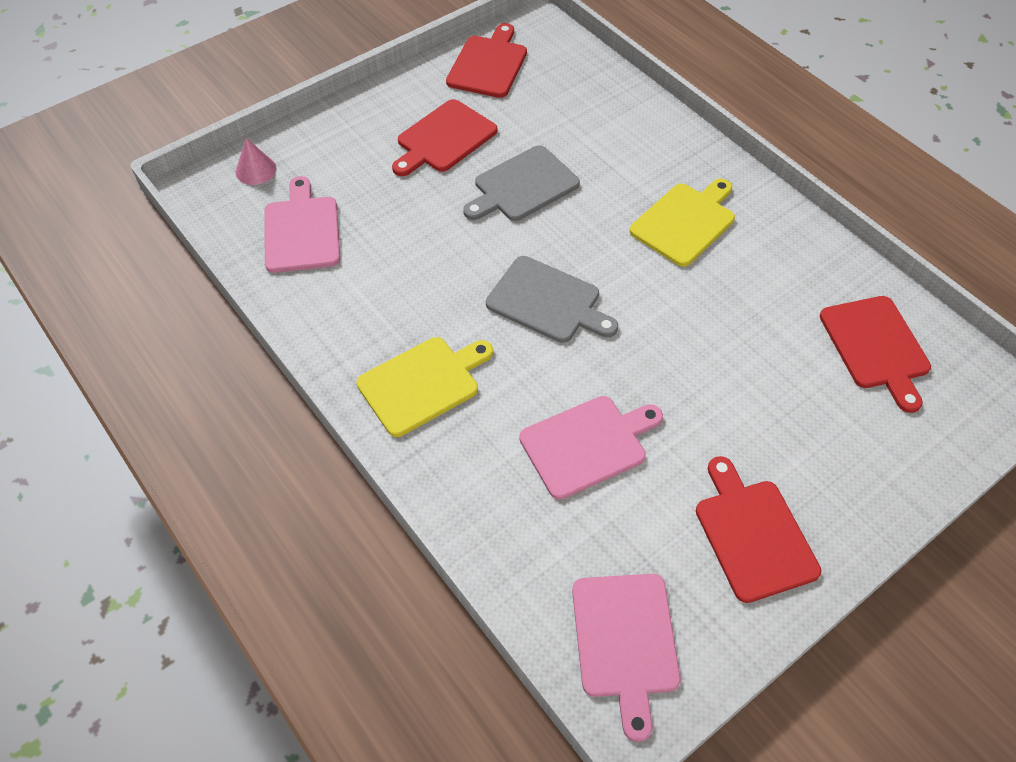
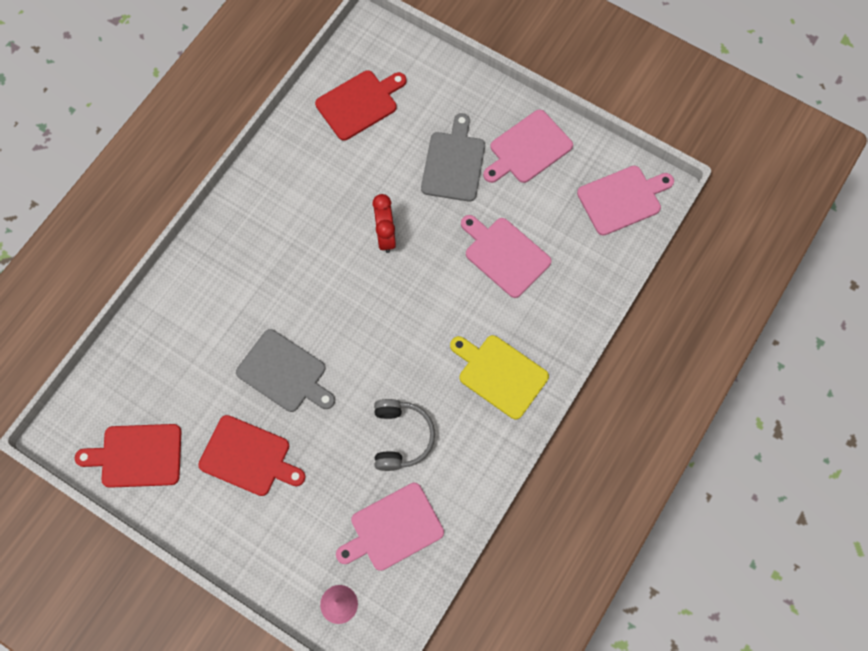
camera: 110 degrees left, 15 degrees up
(397, 264) = (401, 437): none -> grey headphones
(547, 301) = (396, 316): grey cutting board -> grey cutting board (453, 163)
(662, 320) = (385, 236): none -> red clock
(685, 222) = (284, 243): yellow cutting board -> none
(753, 534) = (528, 149): red cutting board -> pink cutting board

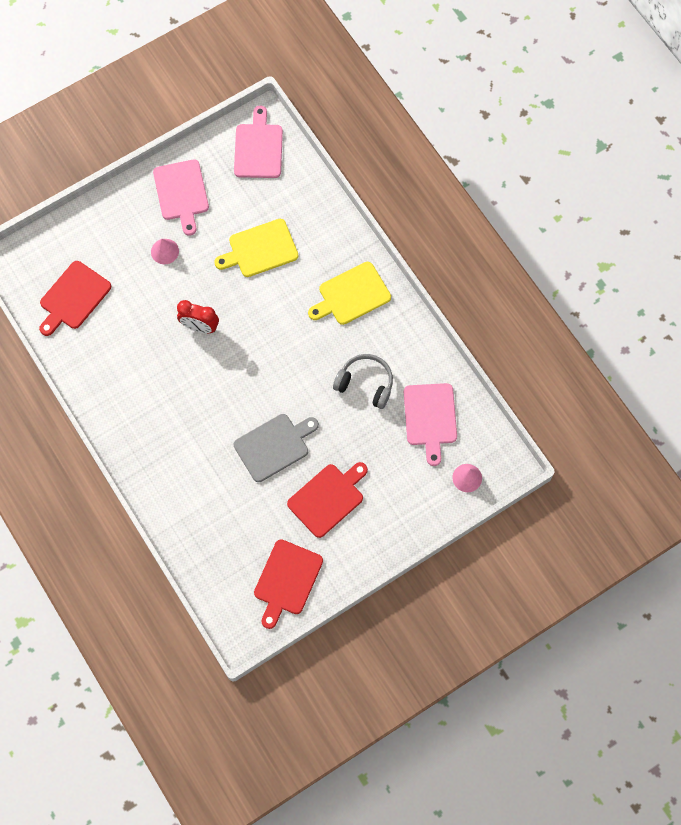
camera: 65 degrees left, 0 degrees up
(359, 103) = (73, 298): red cutting board -> red cutting board turned 135 degrees counterclockwise
(453, 163) = (164, 251): grey cutting board -> pink cone
(504, 255) = (260, 249): pink cutting board -> yellow cutting board

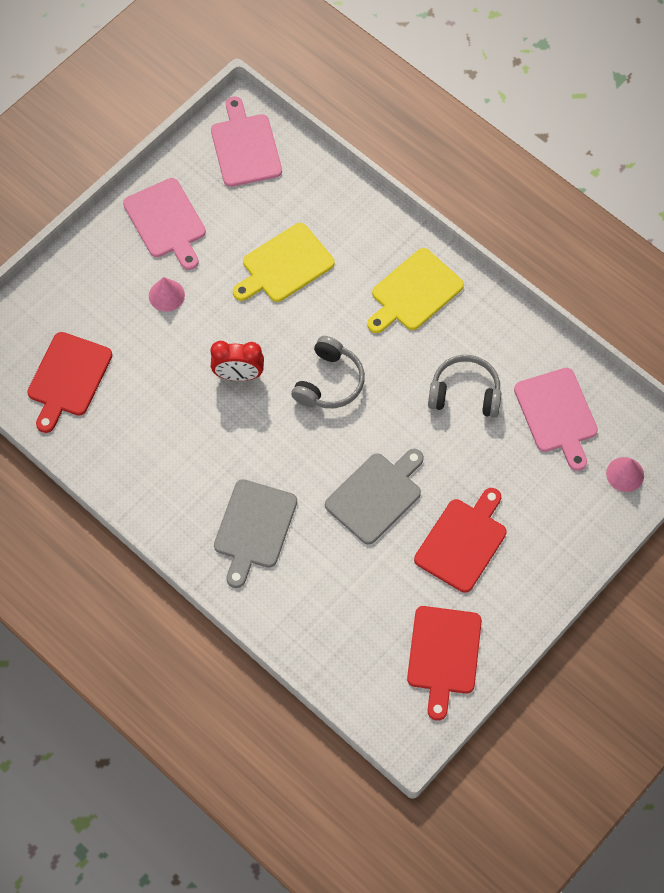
camera: 15 degrees left, 5 degrees down
(176, 447) = (254, 528): none -> grey cutting board
(266, 349) = (329, 382): none -> grey headphones

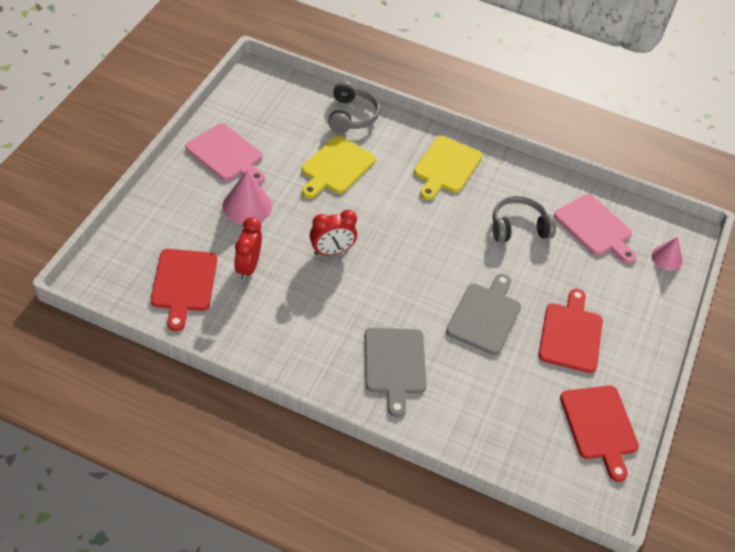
camera: 25 degrees left, 15 degrees down
(141, 374) = (248, 267): none -> red clock
(166, 295) = (247, 206): pink cone -> pink cone, size x1.56
(245, 147) = (270, 95): pink cutting board -> none
(329, 382) = (408, 241): grey headphones -> grey headphones (351, 116)

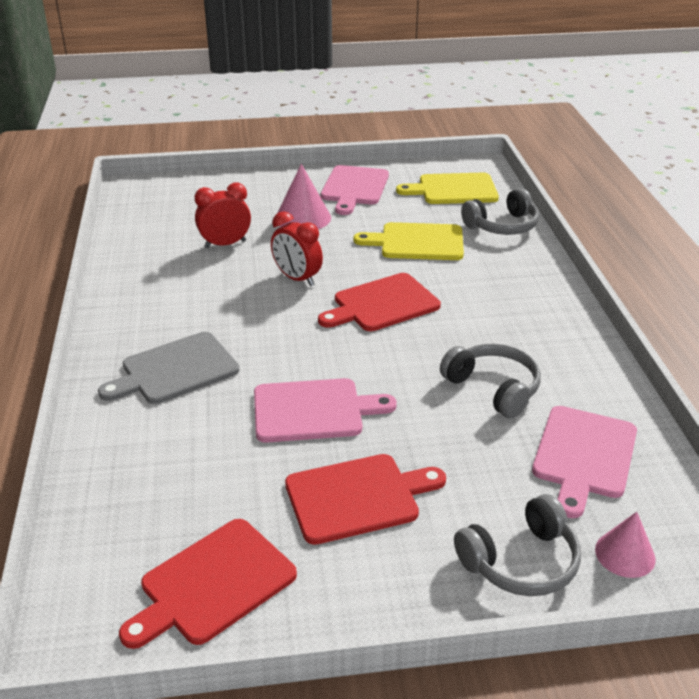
camera: 65 degrees right, 15 degrees down
(184, 283) = (172, 223): red cutting board -> red cutting board (382, 304)
(446, 167) = (517, 304): yellow cutting board -> yellow cutting board (454, 189)
(485, 316) = (313, 410): grey cutting board -> pink cutting board
(651, 297) = (520, 561): none -> grey headphones

